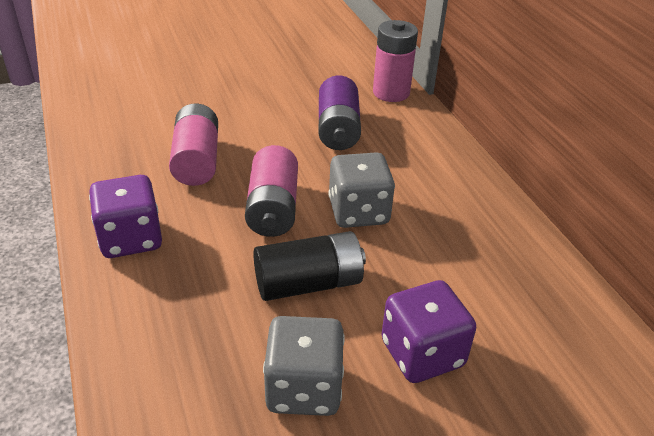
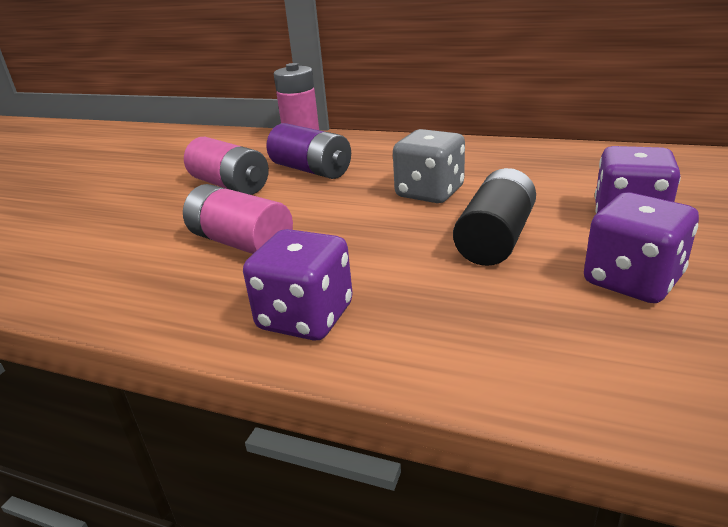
camera: 45 degrees left, 10 degrees down
(273, 208) = (372, 226): pink battery -> pink battery (230, 185)
(304, 388) = (632, 280): grey dice -> purple dice

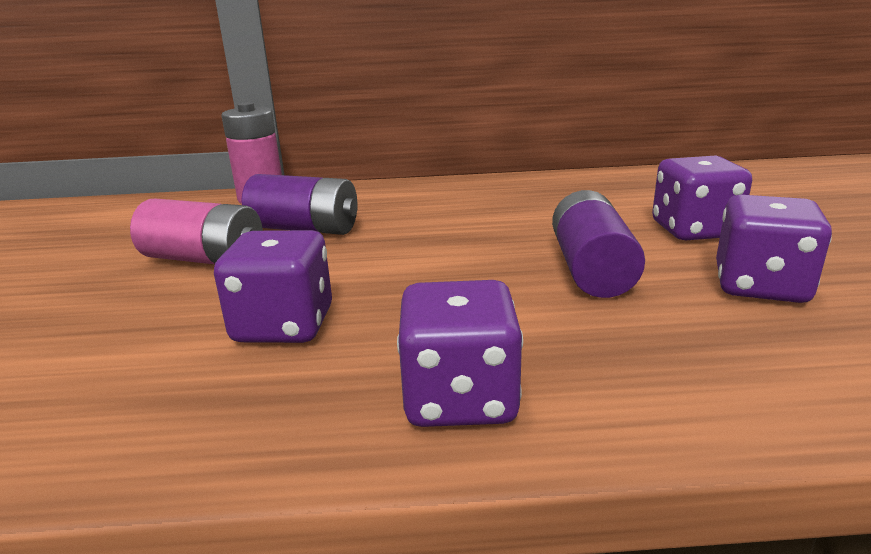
camera: 25 degrees left, 5 degrees down
(241, 243) = (284, 325): pink battery -> purple dice
(429, 192) = (473, 234): grey dice -> none
(495, 239) = (591, 269): black battery -> purple battery

